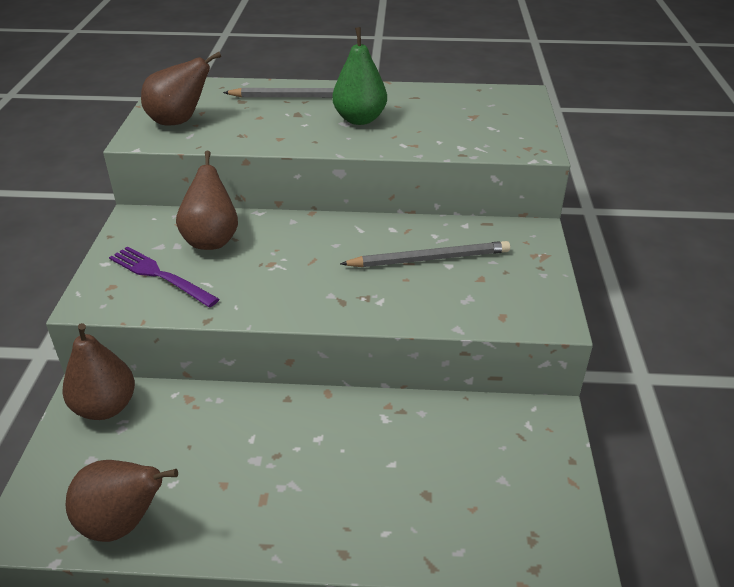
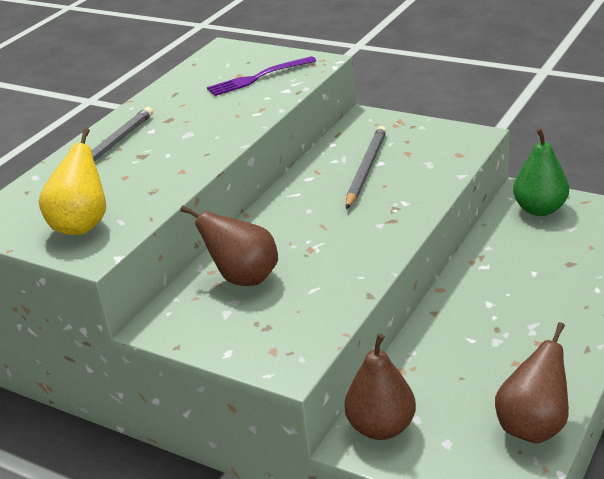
camera: 60 degrees left, 5 degrees down
(160, 275) = (279, 316): purple fork -> purple fork (258, 77)
(179, 121) = (82, 225): brown pear -> yellow pear
(360, 119) = (189, 125): green pear -> green pear (540, 209)

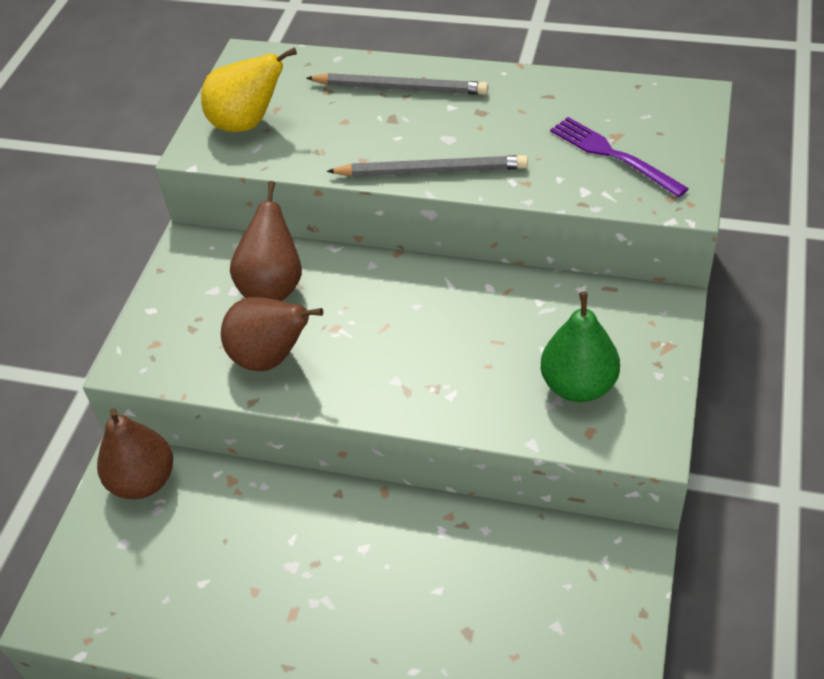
camera: 75 degrees right, 15 degrees up
(366, 169) = (523, 338): grey pencil -> grey pencil (431, 171)
(533, 426) = (149, 621): brown pear -> brown pear (271, 358)
(540, 209) = (596, 580): green pear -> green pear (578, 386)

